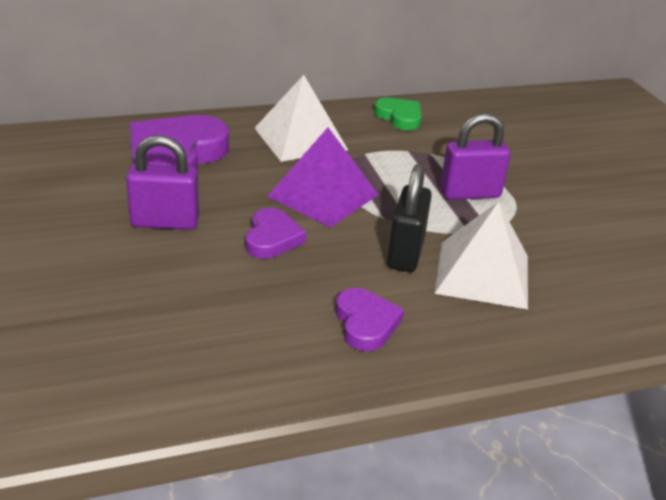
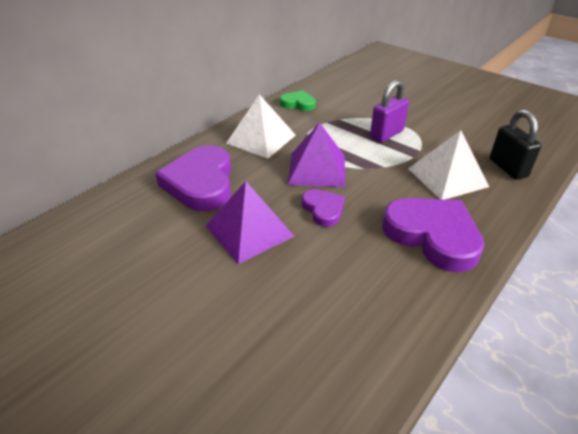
camera: 30 degrees left, 5 degrees up
(165, 222) = (249, 231): purple padlock -> purple pyramid
(366, 323) = (433, 236): purple heart -> purple heart, size x1.90
(405, 253) = (400, 184): black padlock -> black padlock (508, 168)

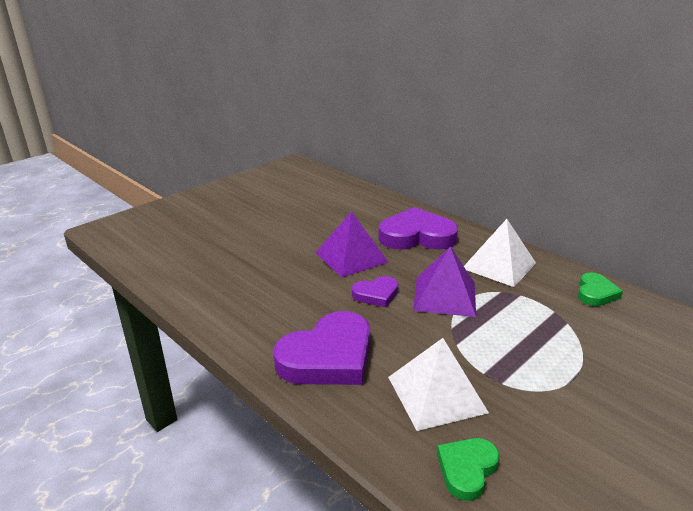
camera: 95 degrees right, 10 degrees down
(386, 134) = (537, 358): purple padlock -> none
(508, 168) = (467, 469): black padlock -> green heart

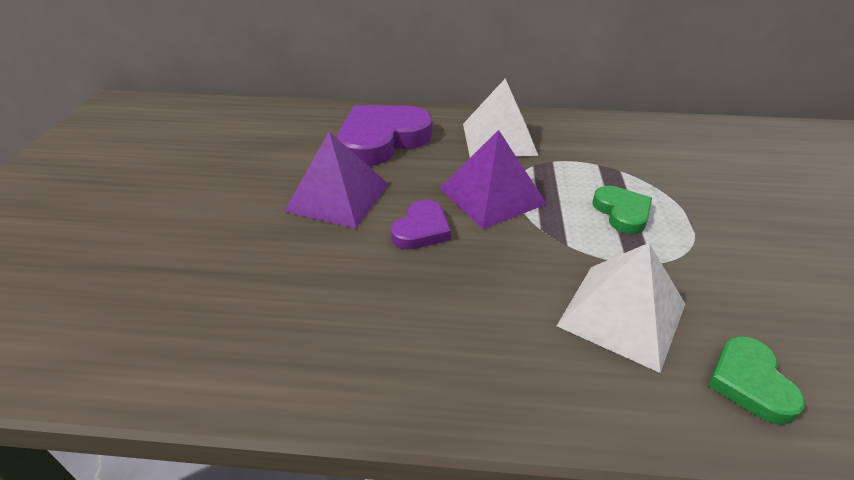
camera: 40 degrees left, 10 degrees up
(328, 357) = (465, 343): purple heart -> none
(595, 293) = (604, 131): green heart -> green heart (622, 212)

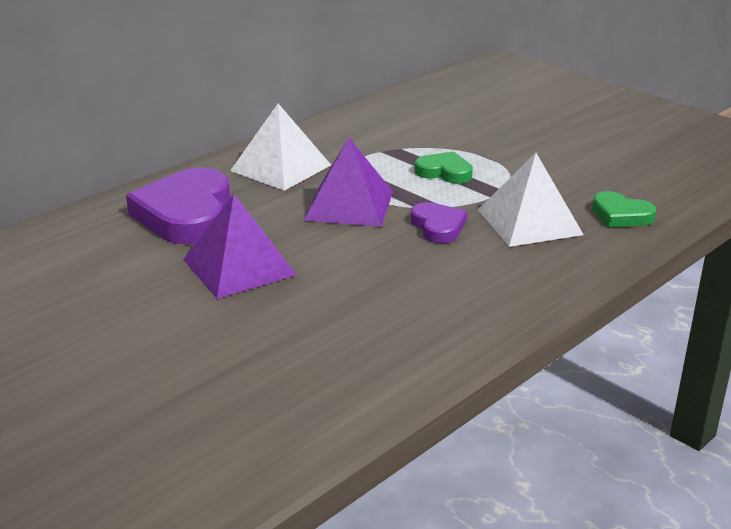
camera: 50 degrees left, 10 degrees down
(421, 230) = (343, 249): purple heart -> purple heart (438, 226)

